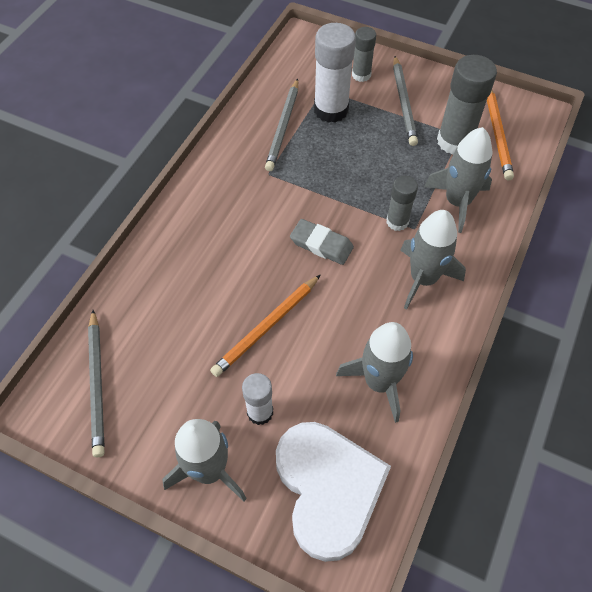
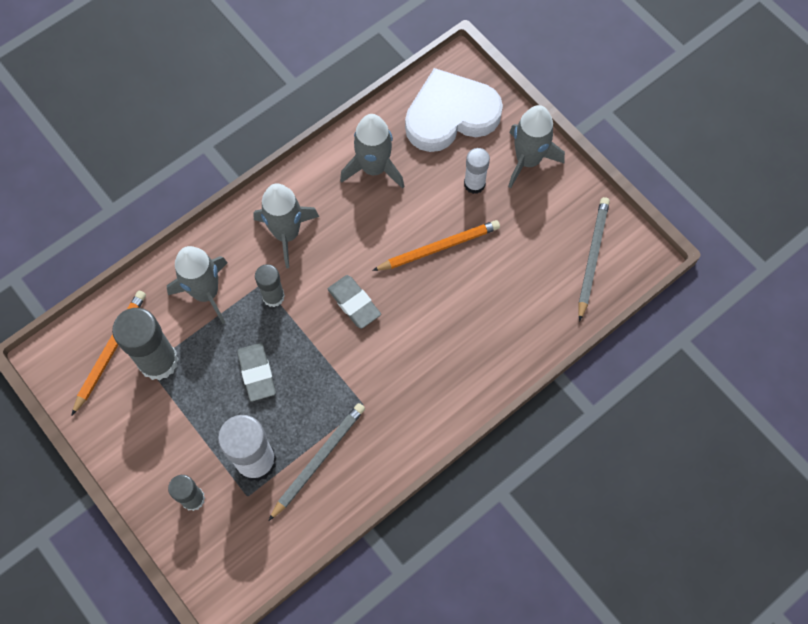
camera: 155 degrees left, 10 degrees up
(328, 489) = (450, 115): white heart -> white heart turned 60 degrees clockwise
(370, 162) = (257, 373): none -> grey eraser
(403, 103) = (174, 436): grey pencil -> none

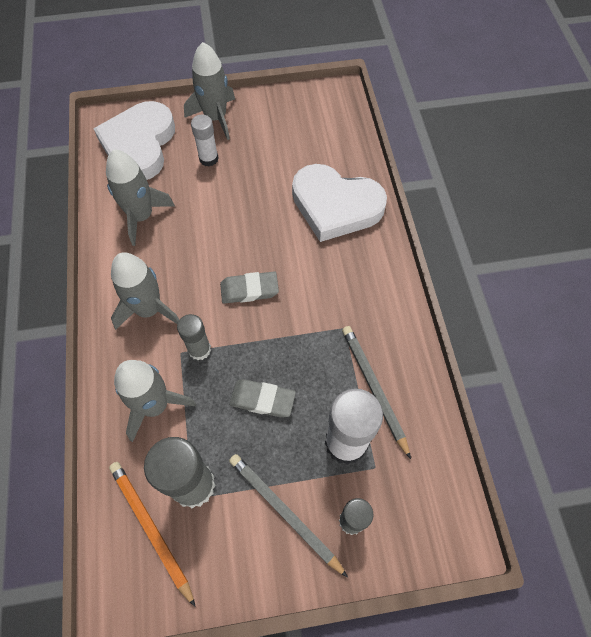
camera: 60 degrees left, 5 degrees down
(438, 248) = (244, 207): orange pencil -> none
(493, 328) = (335, 206): none -> white heart
(592, 258) = (320, 120): grey pencil -> grey pencil (285, 512)

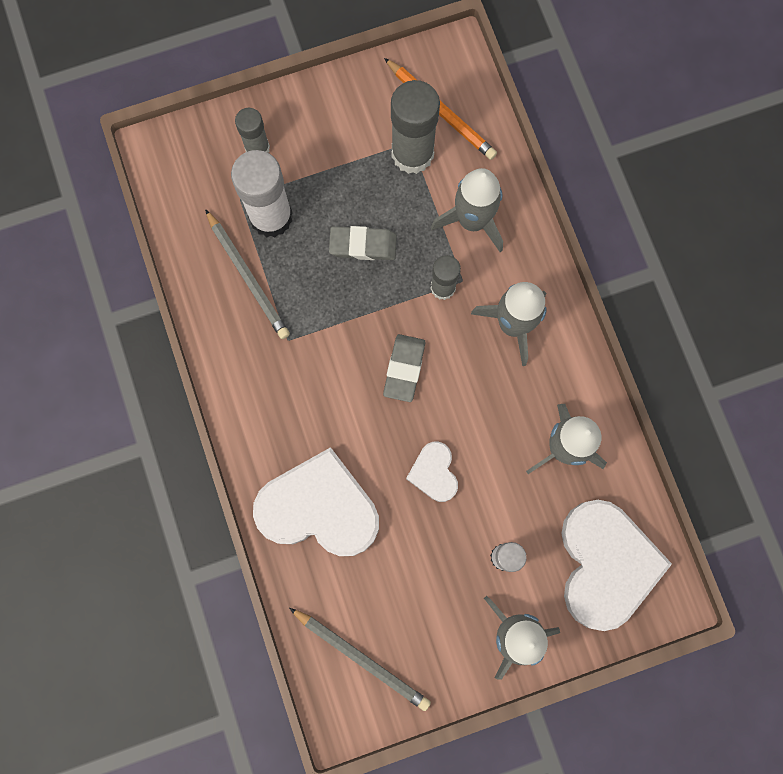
camera: 170 degrees right, 15 degrees up
(244, 215) = (434, 473): none -> white heart
(249, 290) = (404, 369): grey eraser -> grey eraser turned 60 degrees counterclockwise
(285, 512) = (321, 145): grey pencil -> grey pencil (361, 658)

